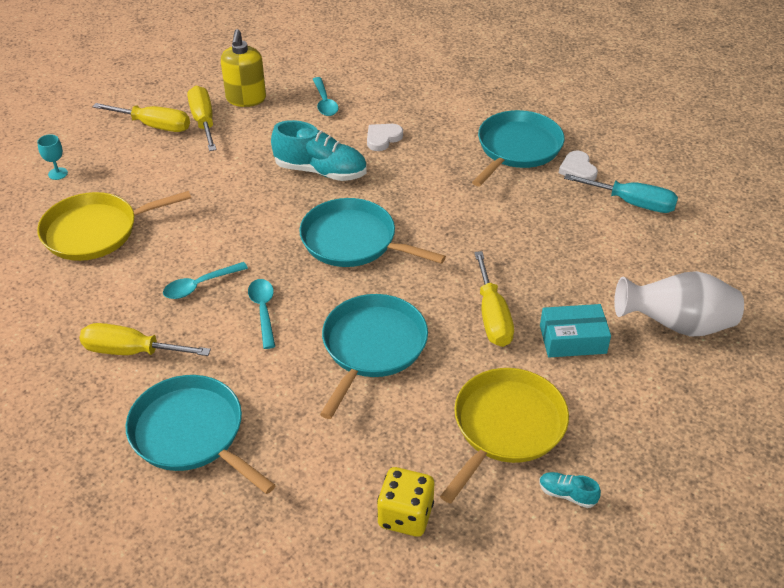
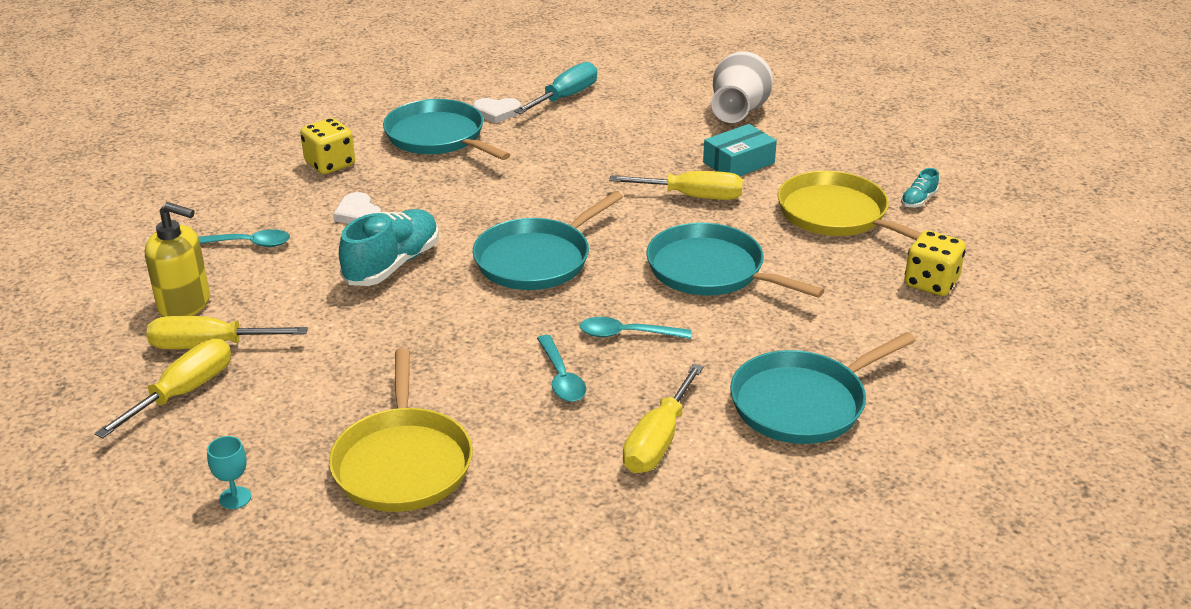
camera: 75 degrees left, 10 degrees down
(446, 108) = (330, 164): none -> yellow dice
(572, 339) = (738, 163): turquoise box -> turquoise box turned 45 degrees clockwise

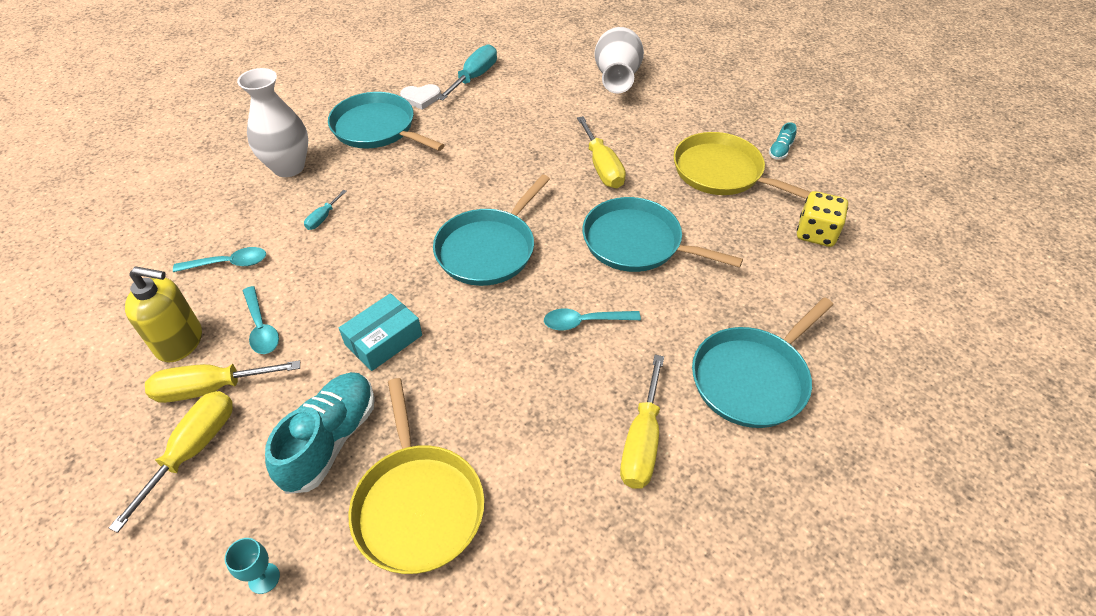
camera: 10 degrees left, 15 degrees up
(330, 164) = (288, 167): yellow dice -> white vase
(358, 214) = (323, 218): white heart -> turquoise screwdriver
(392, 265) = (364, 271): turquoise shoe -> turquoise shoe (330, 440)
(561, 377) = (539, 379): turquoise spoon -> turquoise spoon (261, 327)
(692, 197) = (602, 167): yellow screwdriver -> yellow screwdriver turned 75 degrees clockwise
(738, 163) = (630, 128): turquoise box -> turquoise box (383, 340)

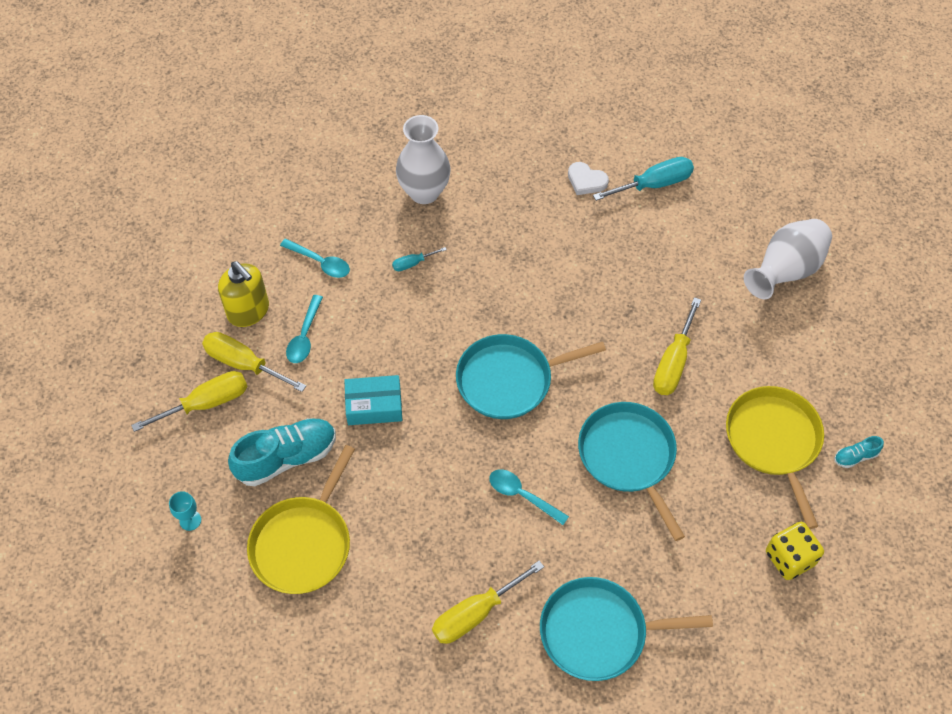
camera: 40 degrees right, 10 degrees up
(377, 128) = (522, 193): turquoise pan -> none

